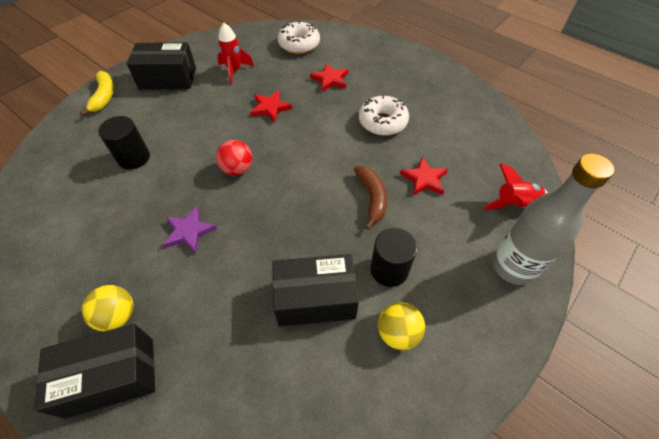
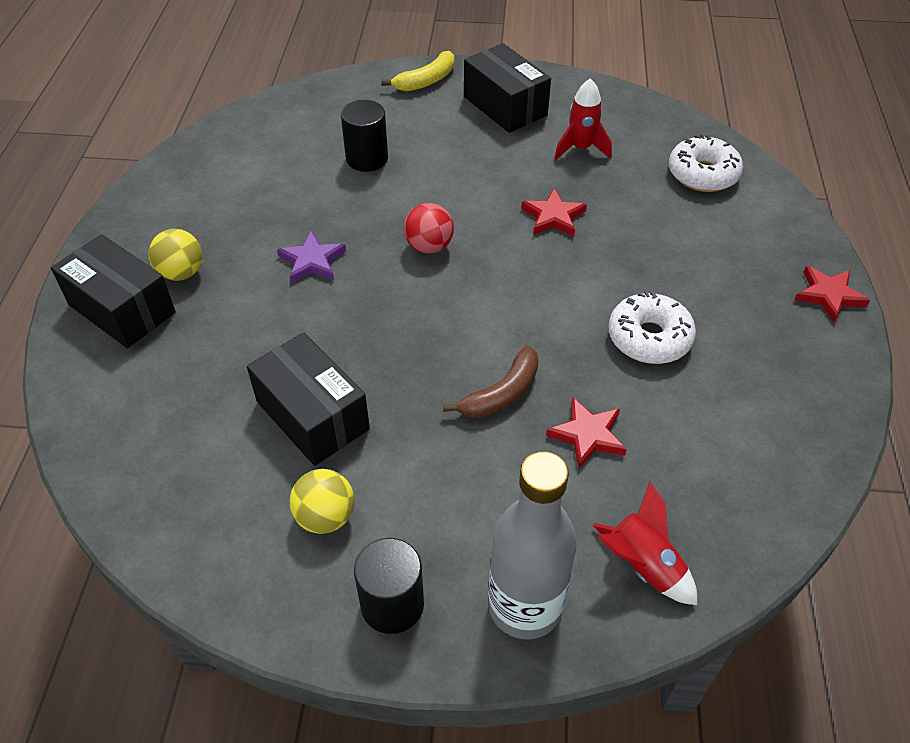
camera: 55 degrees right, 5 degrees down
(330, 79) = (670, 242): red star -> red star (828, 295)
(389, 269) = (406, 466): black cylinder -> black cylinder (392, 604)

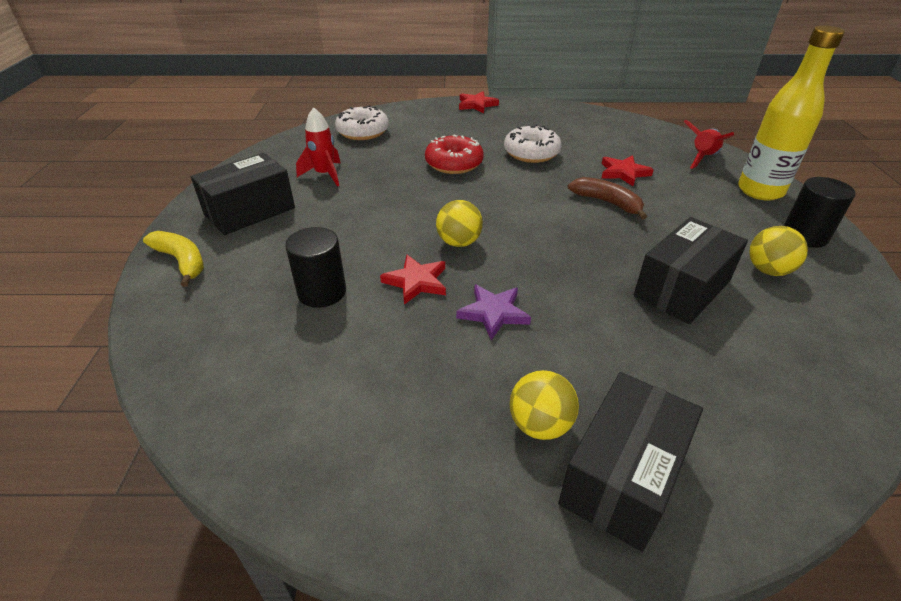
camera: 95 degrees left, 10 degrees down
(429, 246) = (459, 242): red ball -> yellow ball
(525, 606) = (760, 191): grey bottle -> yellow bottle
(553, 217) = (413, 186): red star -> red star (416, 282)
(612, 254) = (454, 164): none -> red donut

